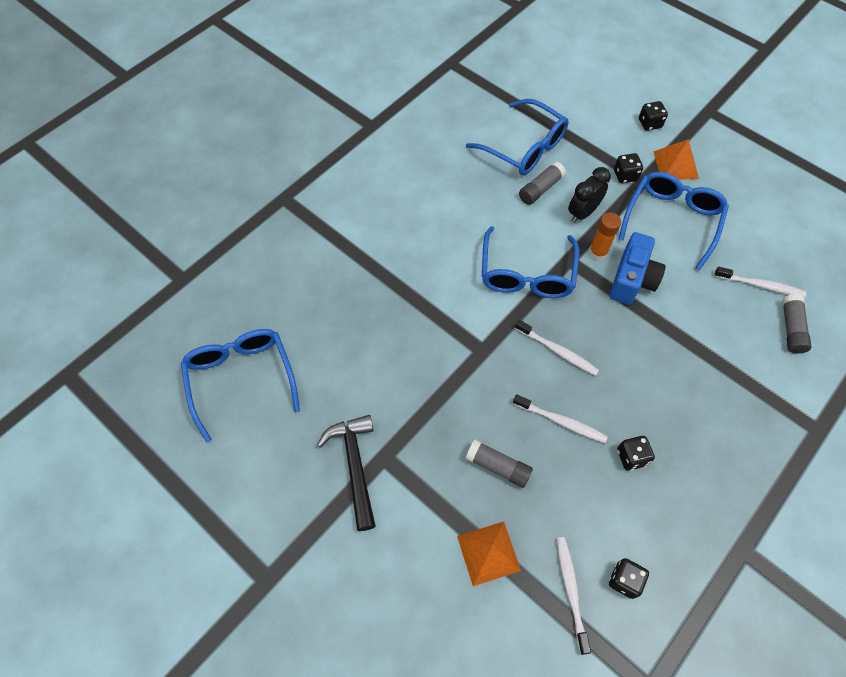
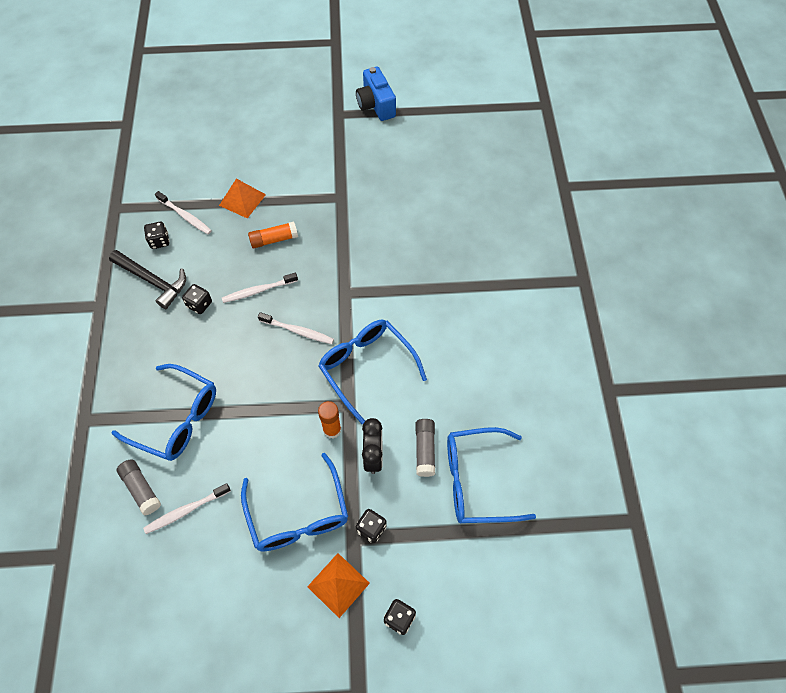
camera: 135 degrees right, 0 degrees up
(241, 379) = (459, 170): blue glasses -> blue glasses (176, 419)
(355, 466) = (351, 182): black hammer -> black hammer (153, 281)
(498, 466) = (274, 239): grey glue stick -> orange glue stick
(557, 351) = (297, 331): white toothbrush -> white toothbrush turned 150 degrees counterclockwise
(632, 280) = (289, 428): blue camera -> blue camera (376, 105)

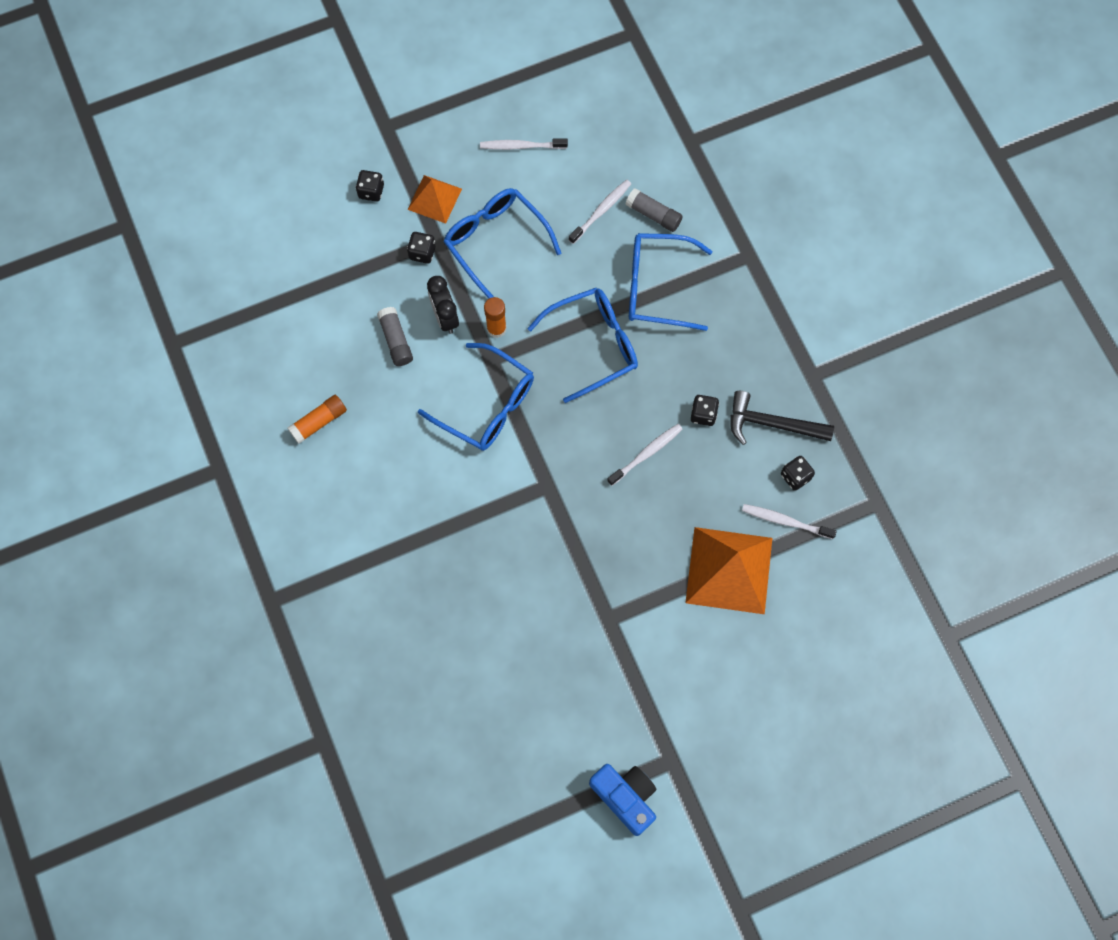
camera: 160 degrees right, 10 degrees up
(242, 200) = (729, 570): orange pyramid -> orange pyramid, size x1.75
(274, 239) = (661, 527): orange glue stick -> orange glue stick (319, 422)
(297, 331) = (579, 421): white toothbrush -> white toothbrush (521, 146)
(477, 481) = (335, 328): blue glasses -> blue glasses (593, 345)

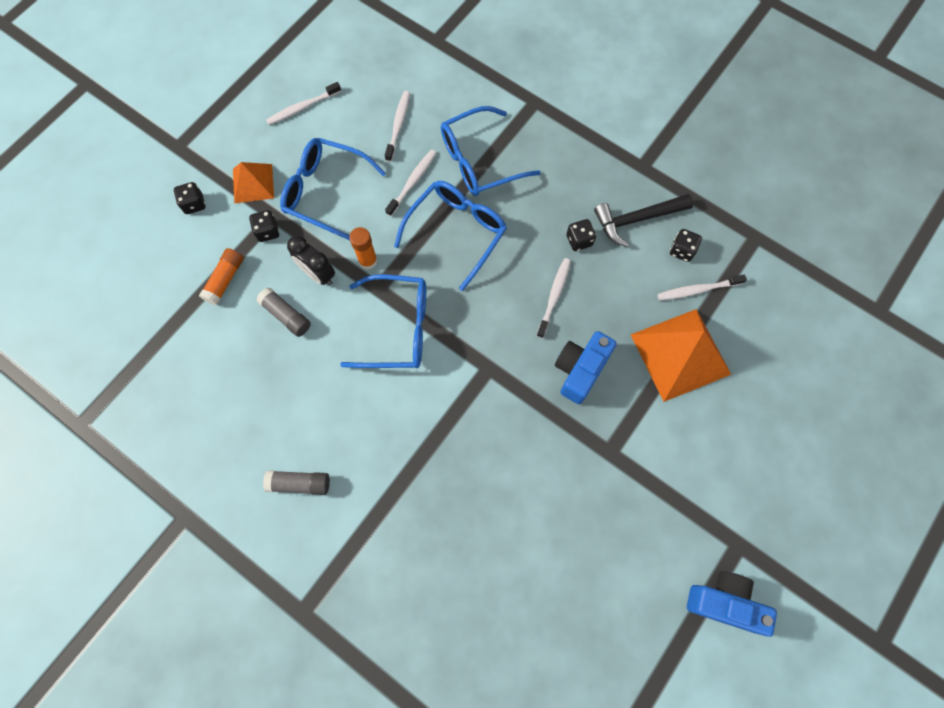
camera: 30 degrees left, 0 degrees up
(319, 422) = (256, 423): orange glue stick -> orange glue stick (225, 280)
(581, 275) = (412, 182): none -> white toothbrush
(627, 533) = (580, 370): none -> blue camera
(653, 214) = (441, 108): grey glue stick -> grey glue stick (299, 483)

